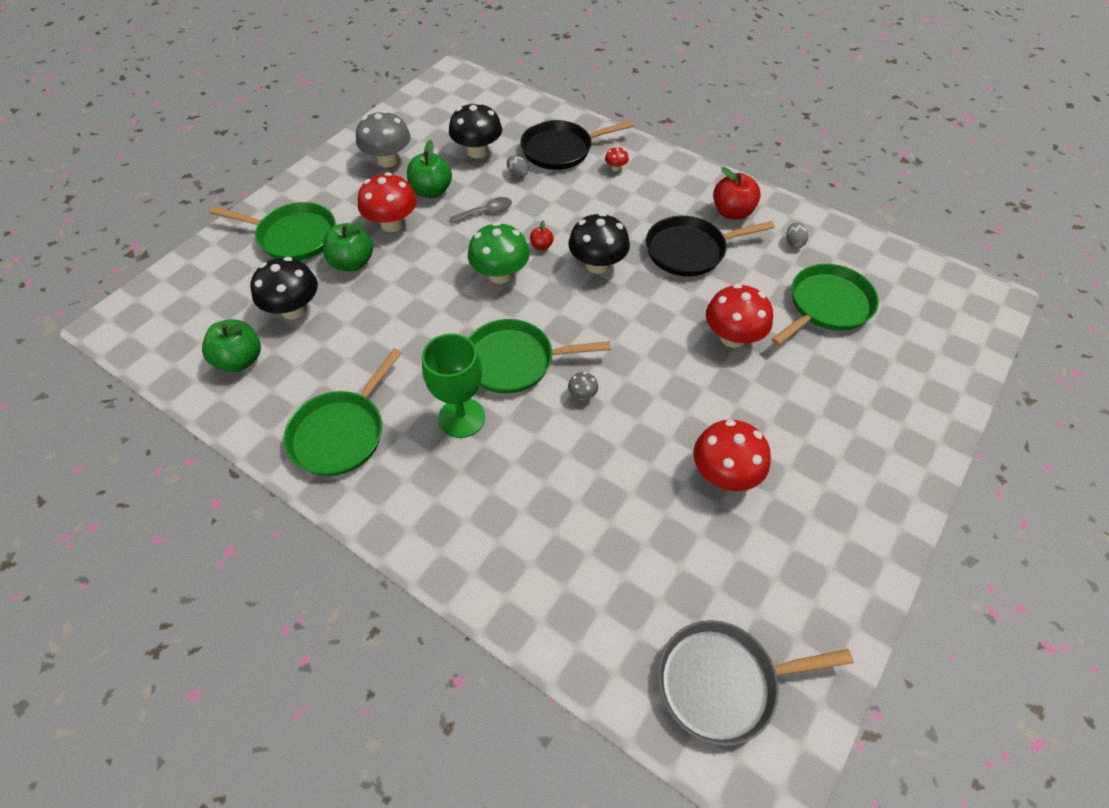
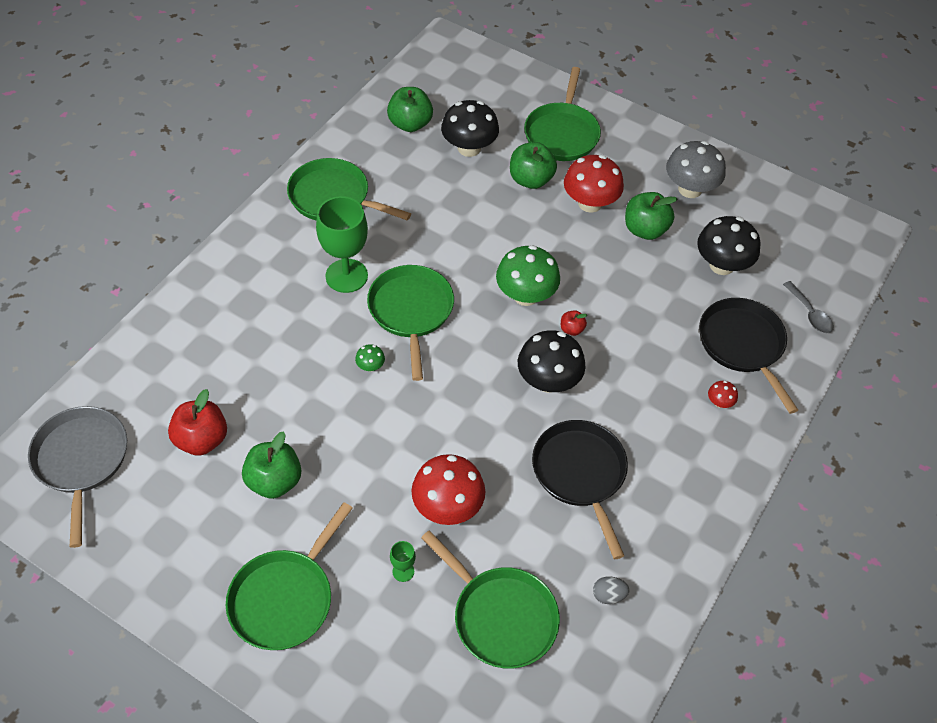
camera: 85 degrees right, 0 degrees up
(486, 212) = (619, 279): grey spoon -> grey spoon (810, 314)
(517, 174) = (688, 304): grey egg -> none
(582, 395) = (370, 366): grey mushroom -> green mushroom
(724, 474) = (274, 481): red mushroom -> green apple
(732, 212) = (656, 528): red apple -> red apple (202, 439)
(801, 369) = (403, 571): none -> green goblet
(847, 458) = (285, 598): none -> green pan

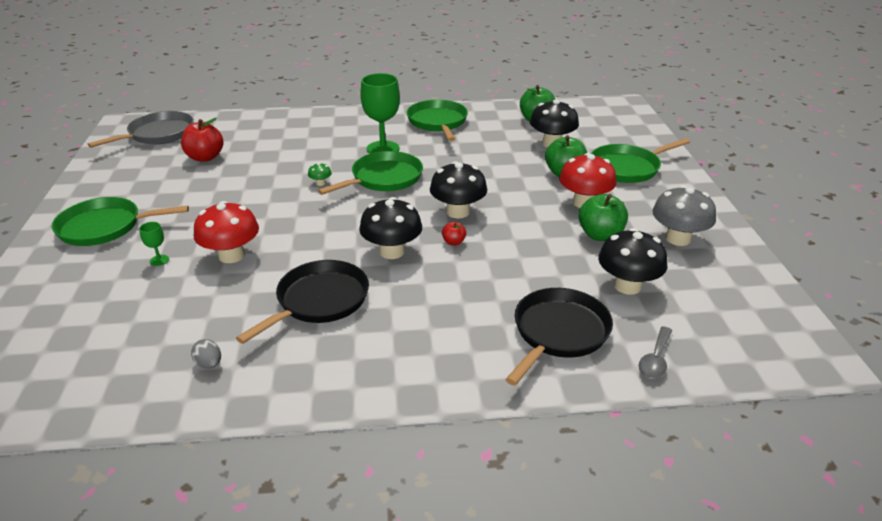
camera: 55 degrees right, 20 degrees down
(274, 481) = (195, 189): green apple -> none
(501, 617) = (148, 317): green pan -> none
(525, 295) = (458, 212): green mushroom -> black mushroom
(719, 402) = (477, 345): red mushroom -> none

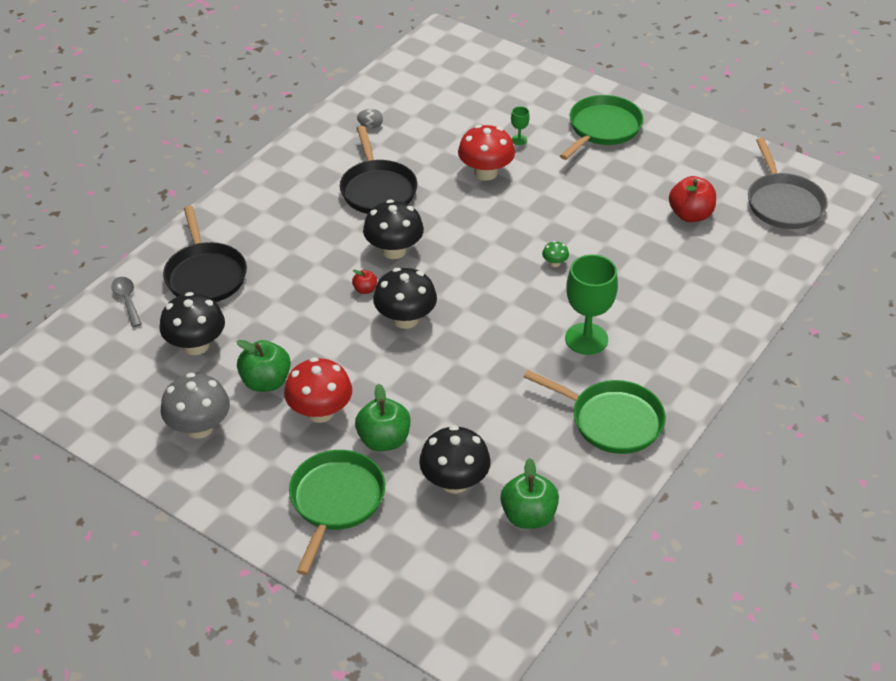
camera: 130 degrees right, 10 degrees up
(384, 178) = (519, 306): green pan -> none

